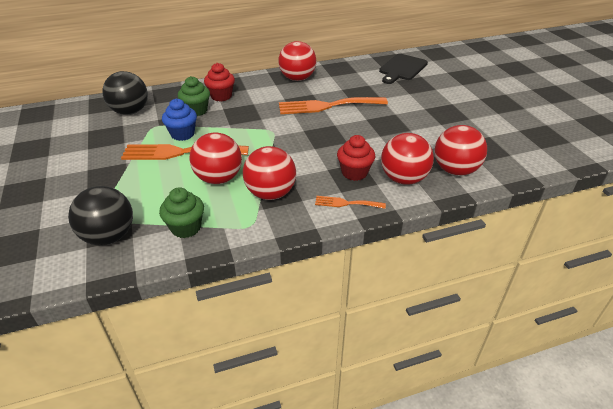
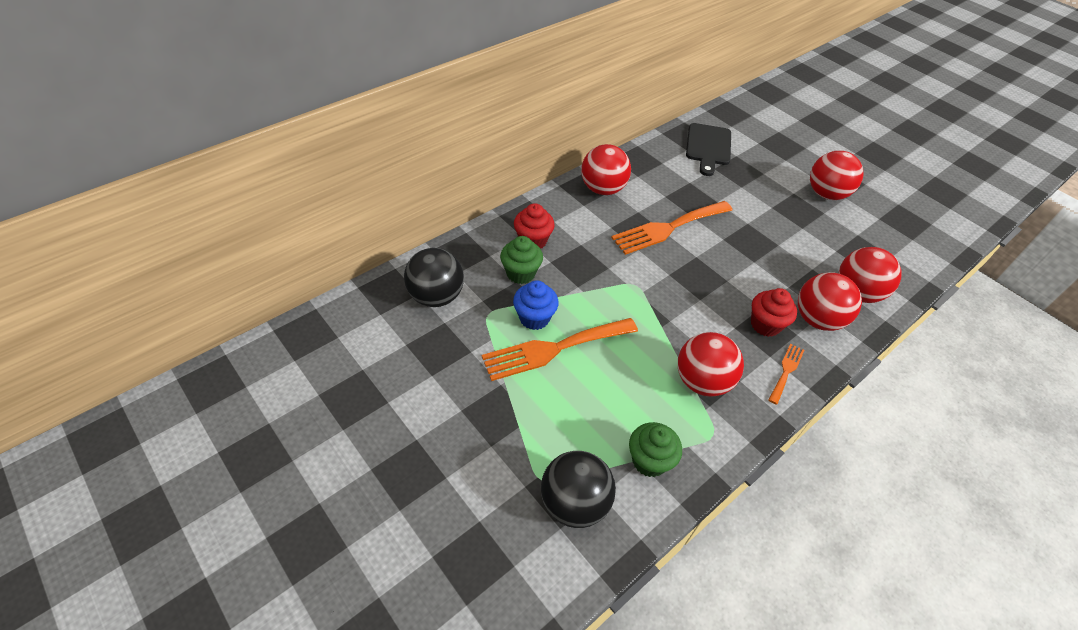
camera: 25 degrees left, 10 degrees up
(218, 178) = (630, 376): red ball -> red ball (826, 194)
(346, 203) = (786, 371): orange fork -> orange fork turned 135 degrees clockwise

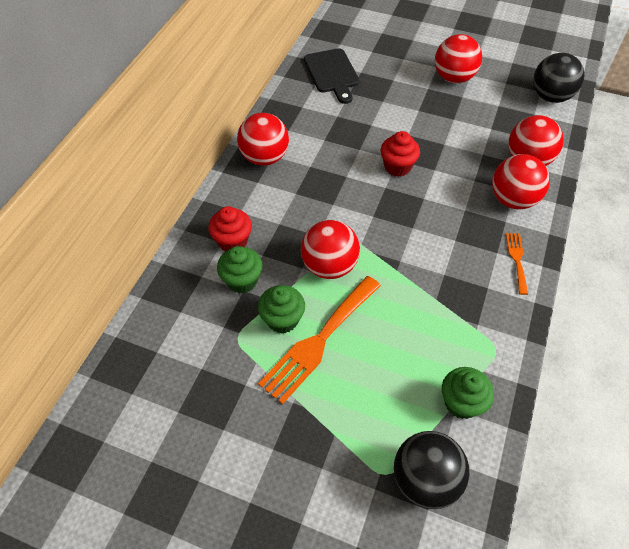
camera: 25 degrees left, 5 degrees up
(436, 296) = (176, 346): black ball -> black ball (550, 97)
(534, 318) = (282, 319): blue cupcake -> green cupcake
(668, 228) = (346, 170): orange fork -> none
(702, 381) = (459, 305): red ball -> red ball (329, 266)
(765, 325) = (477, 225): red cupcake -> red cupcake (397, 167)

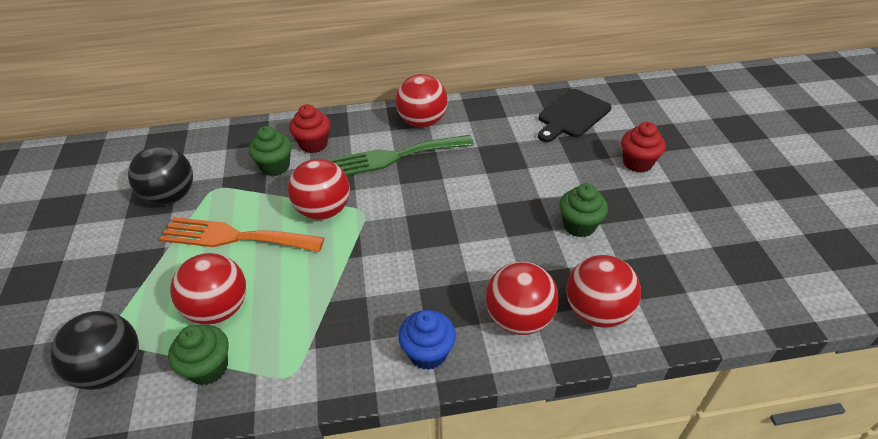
camera: 60 degrees right, 10 degrees down
(282, 319) = (247, 206): green cupcake -> green cupcake (579, 225)
(297, 193) = (395, 157): none -> green fork
(397, 167) = (485, 207): red cupcake -> red cupcake (637, 163)
(453, 78) = (667, 200): red ball -> red ball (218, 309)
(517, 260) = (428, 353): orange fork -> blue cupcake
(550, 97) = (736, 298): black ball -> black ball (171, 196)

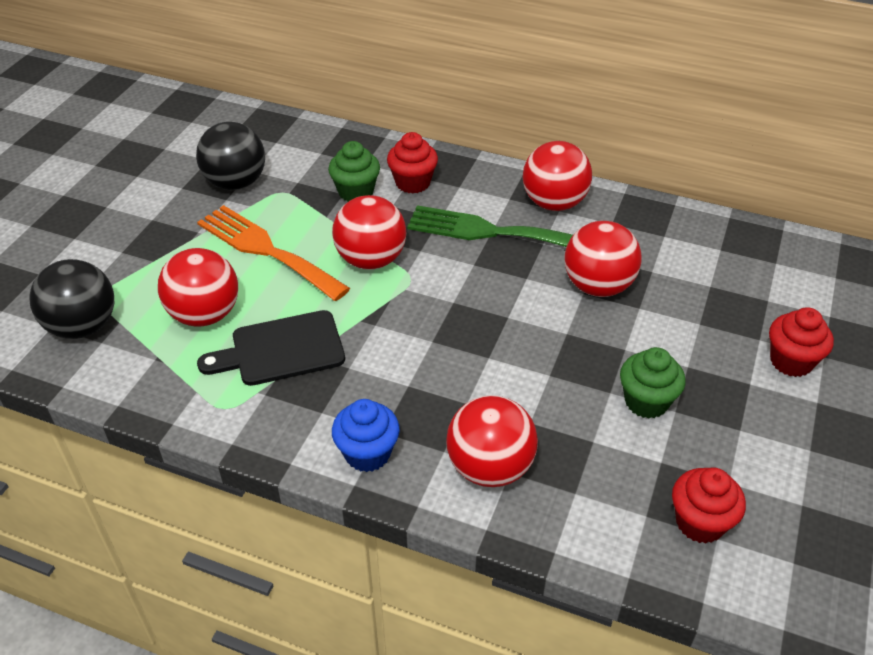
camera: 30 degrees right, 0 degrees up
(208, 368) = (160, 365): green cupcake -> none
(572, 115) = (752, 267): black cutting board -> black cutting board (281, 350)
(597, 311) = (585, 504): red ball -> red ball (598, 286)
(669, 287) = (700, 522): none -> red cupcake

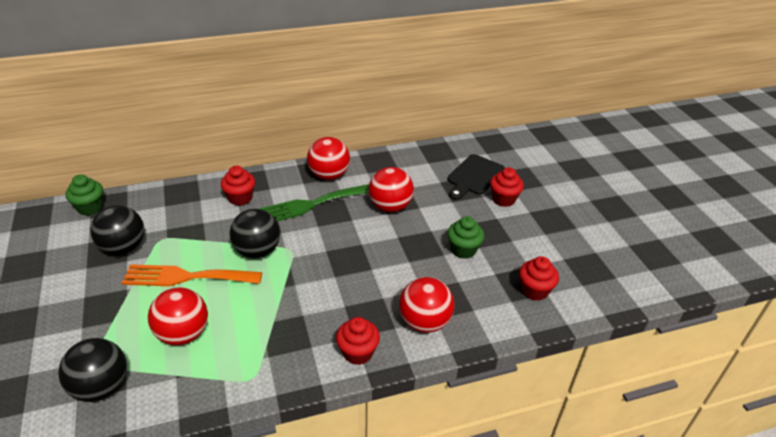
camera: 40 degrees left, 5 degrees down
(281, 350) = (253, 327): black cutting board -> black cutting board (474, 176)
(356, 192) = (210, 218): green cupcake -> green cupcake (90, 208)
(367, 453) = (358, 353): blue cupcake -> red cupcake
(371, 259) = (257, 251): red ball -> black ball

